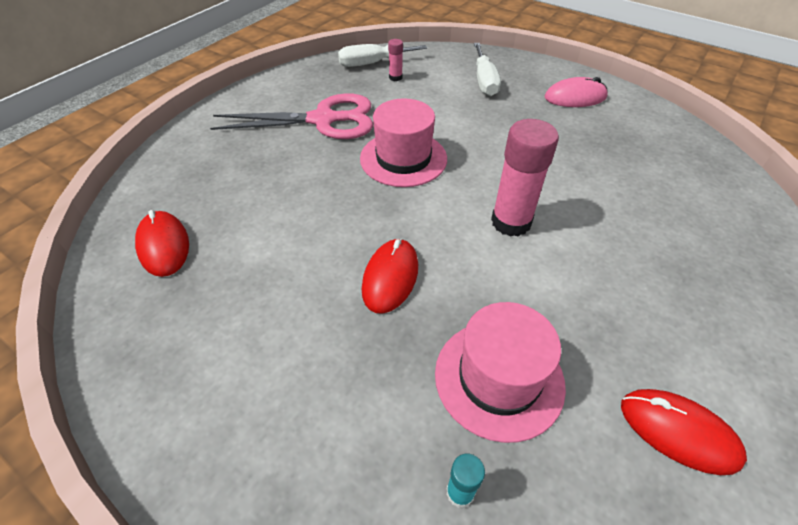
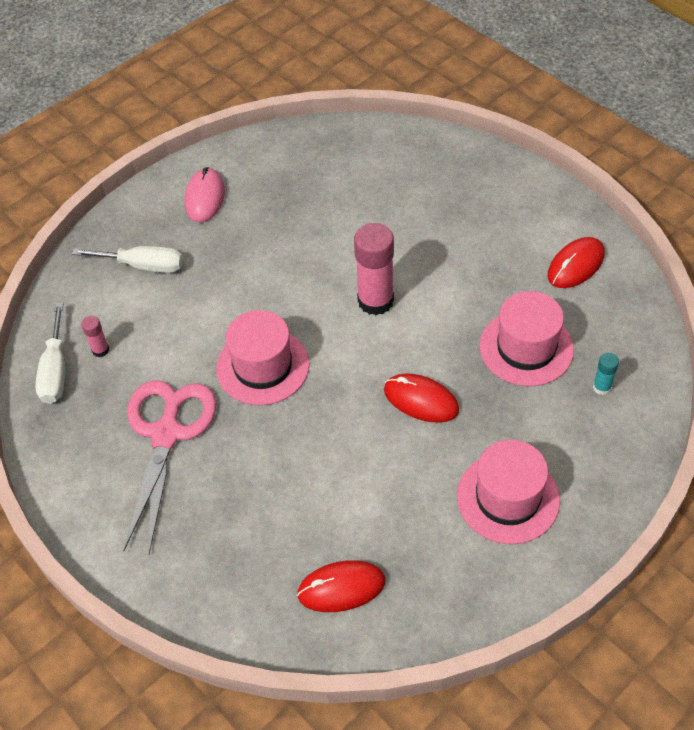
camera: 75 degrees left, 5 degrees up
(263, 381) = (508, 498): none -> pink hat

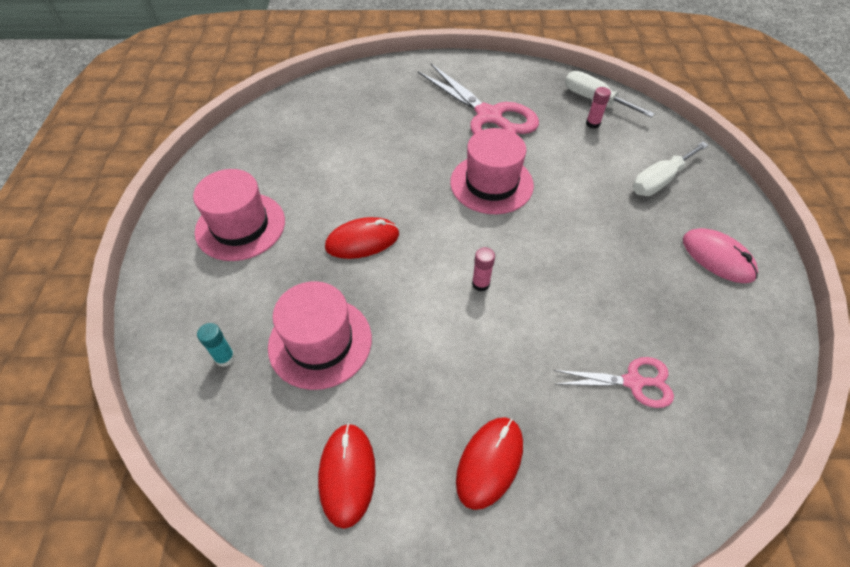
camera: 130 degrees right, 0 degrees up
(341, 588) = (302, 123): red mouse -> red mouse (489, 462)
(363, 187) = (633, 382): none -> pink scissors
(375, 301) = (480, 284): pink glue stick -> pink glue stick, size x0.47

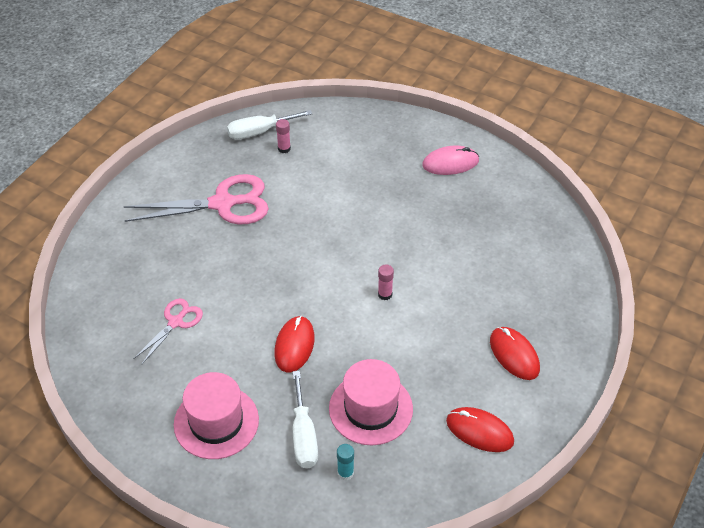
camera: 60 degrees left, 5 degrees down
(491, 183) = (297, 240): pink hat -> none
(633, 382) = (506, 258): pink scissors -> pink scissors (175, 322)
(659, 180) = (368, 148): white screwdriver -> white screwdriver (303, 435)

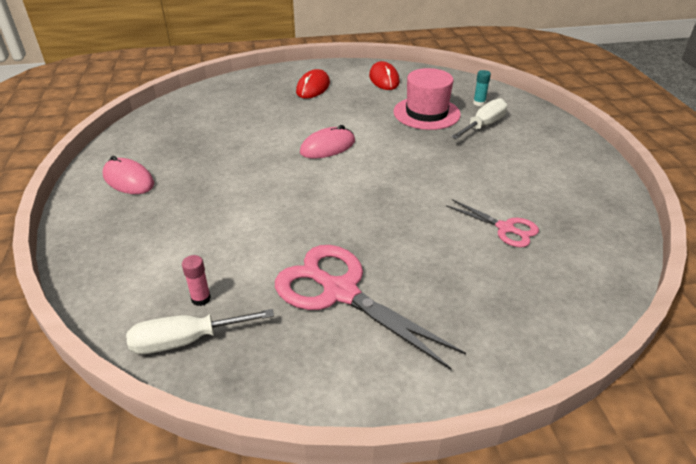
camera: 130 degrees left, 10 degrees down
(175, 322) = (505, 228): pink scissors -> pink scissors turned 135 degrees counterclockwise
(216, 422) = (536, 159): pink hat -> none
(259, 132) = (186, 340): white screwdriver -> white screwdriver turned 135 degrees clockwise
(294, 345) = (429, 161): red mouse -> none
(385, 294) = (327, 147): pink glue stick -> pink mouse

